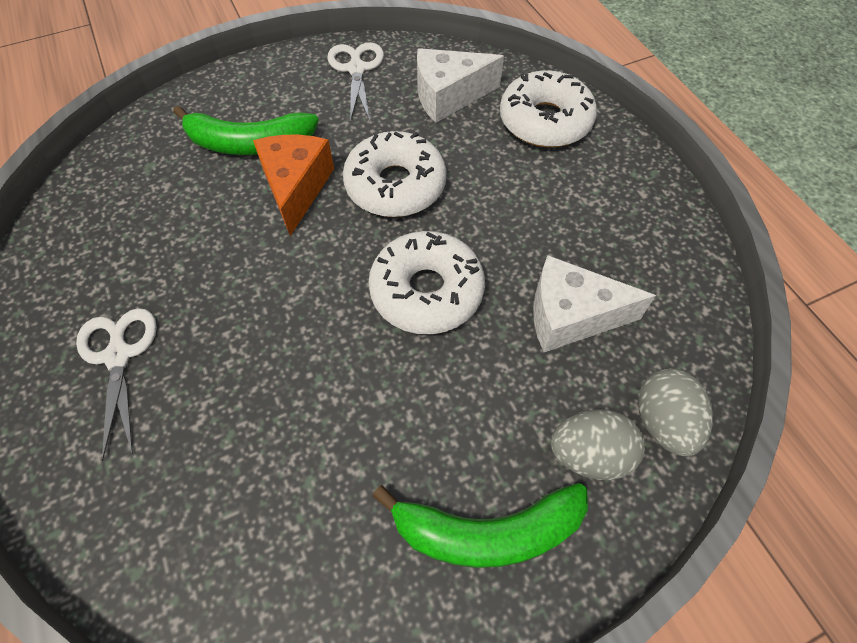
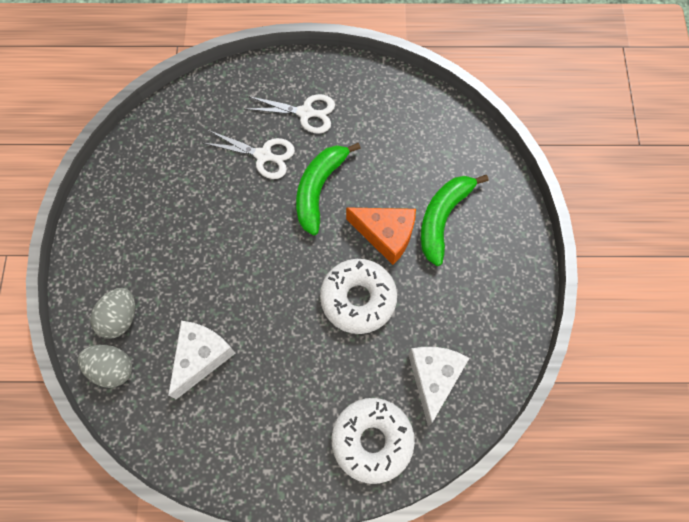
camera: 115 degrees right, 10 degrees up
(356, 69) = (497, 321): white scissors -> white scissors (264, 155)
(426, 291) = (263, 281): white donut -> none
(487, 531) = (116, 248): green banana -> green banana (319, 189)

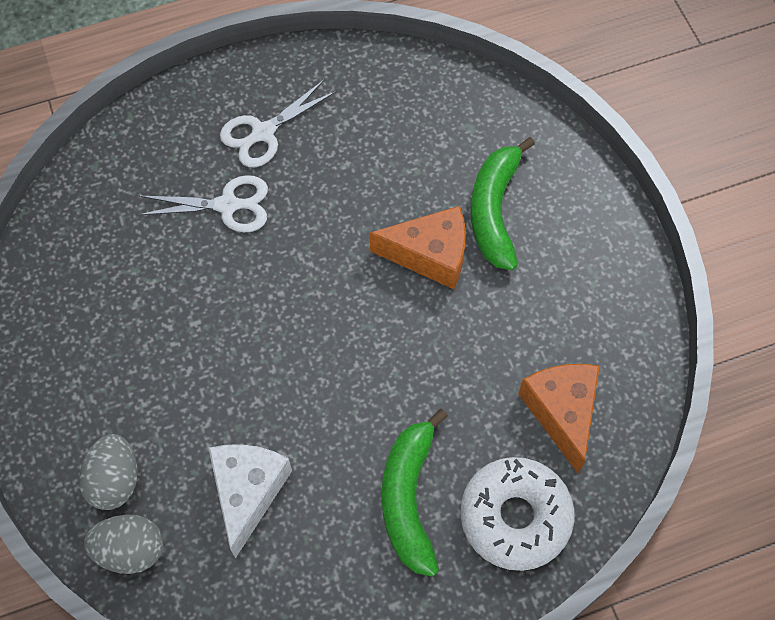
camera: 20 degrees left, 5 degrees down
(306, 113) = (263, 133): white scissors -> white scissors turned 150 degrees clockwise
(319, 189) = (319, 225): green banana -> green banana (409, 498)
(358, 299) = (426, 346): white donut -> none
(433, 378) = (562, 412): white cheese -> orange cheese

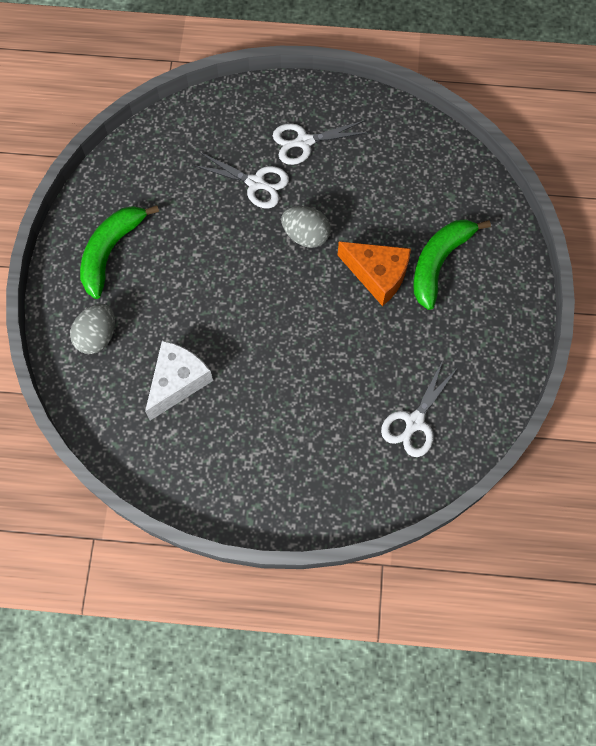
camera: 25 degrees right, 5 degrees up
(130, 550) = (87, 385): grey egg -> grey egg (305, 235)
(409, 498) = (281, 433): green banana -> green banana (111, 251)
(515, 517) = (346, 477): white donut -> none
(562, 412) = (414, 422): orange cheese -> white scissors

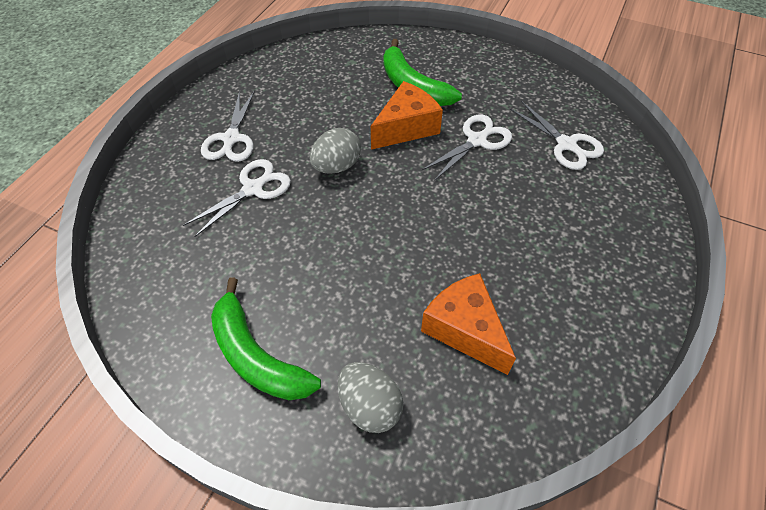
camera: 70 degrees left, 15 degrees down
(178, 382) = (465, 329): white cheese -> orange cheese
(386, 341) = (477, 140): none -> white scissors

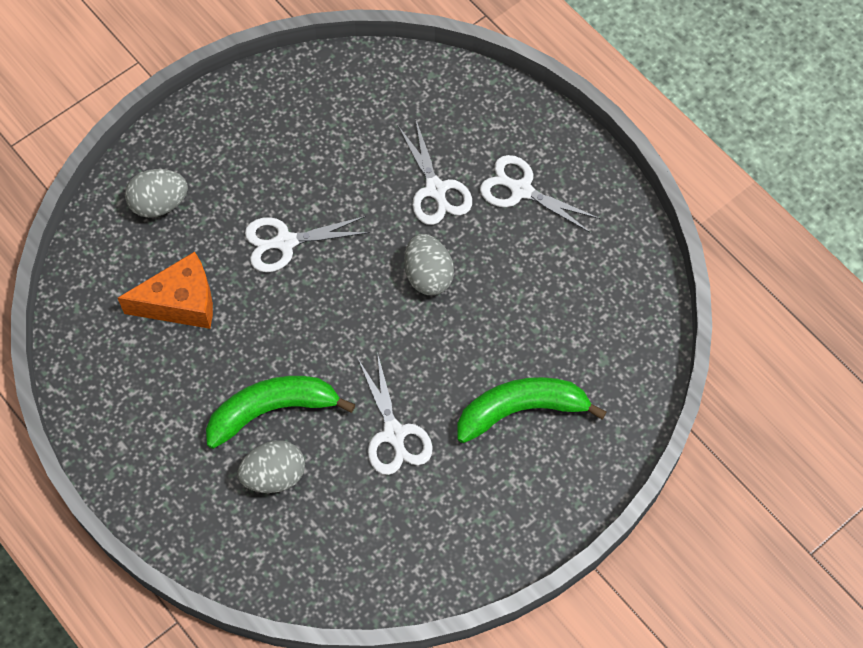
camera: 115 degrees right, 10 degrees up
(256, 356) = (248, 141): green banana -> green banana (272, 410)
(406, 127) = (452, 369): orange cheese -> none
(561, 194) = (274, 476): none -> grey egg
(566, 145) = (337, 528): white scissors -> white scissors (285, 242)

